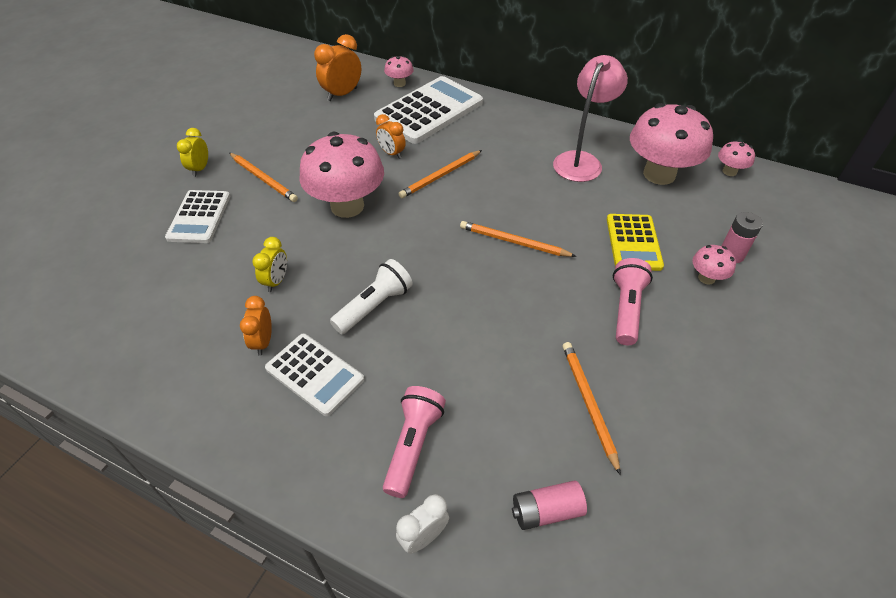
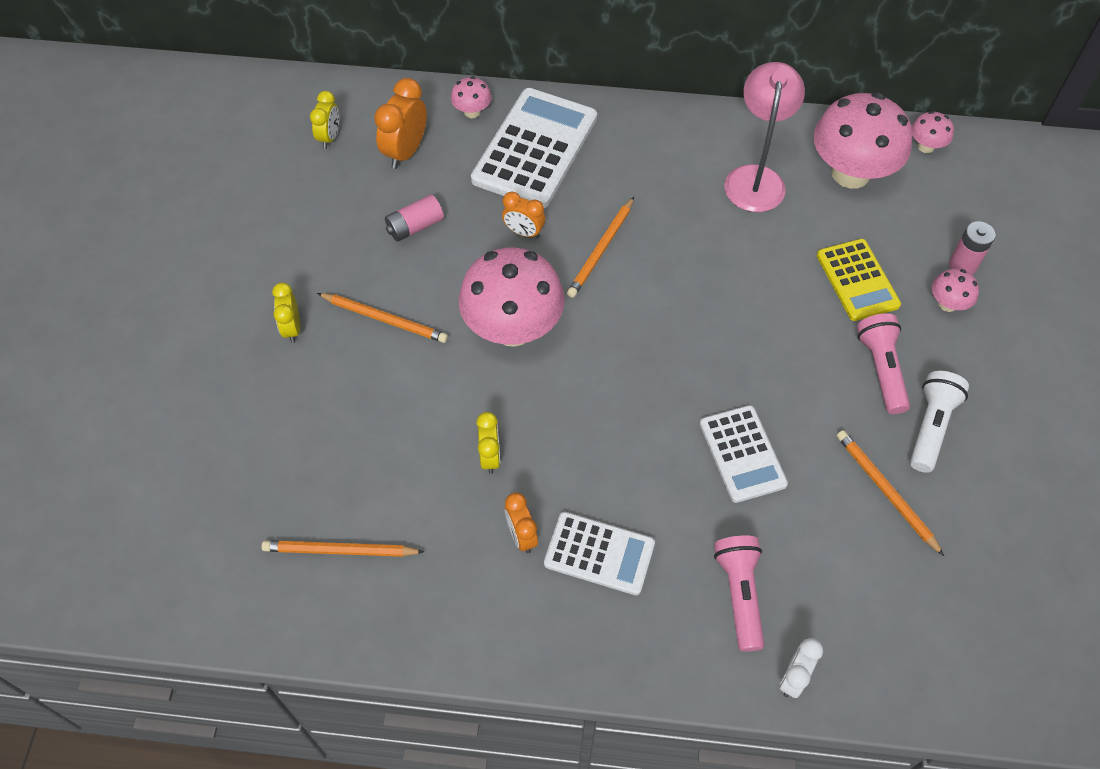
camera: 20 degrees left, 10 degrees up
(199, 217) = (340, 399): white calculator -> white calculator (742, 454)
(300, 77) = (329, 137): none -> yellow clock
(374, 306) = (618, 452): white flashlight -> white flashlight (930, 427)
(514, 242) = (729, 320): orange pencil -> orange pencil (340, 551)
(546, 511) = (891, 613): pink battery -> pink battery (415, 226)

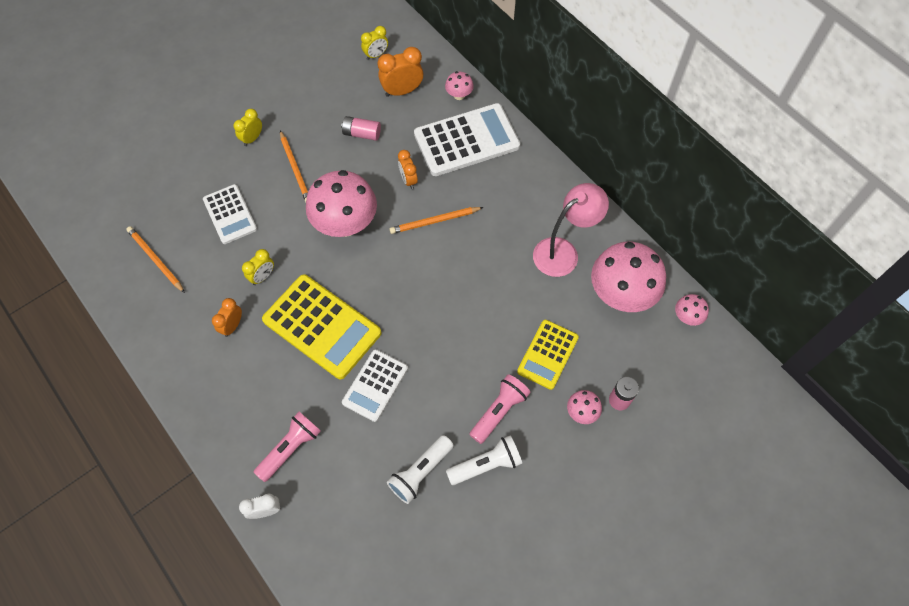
camera: 45 degrees right, 5 degrees up
(599, 553) = (254, 367): white calculator -> white calculator (230, 214)
(618, 448) = (322, 326): none -> yellow calculator
(885, 491) = (420, 472): orange pencil -> white flashlight

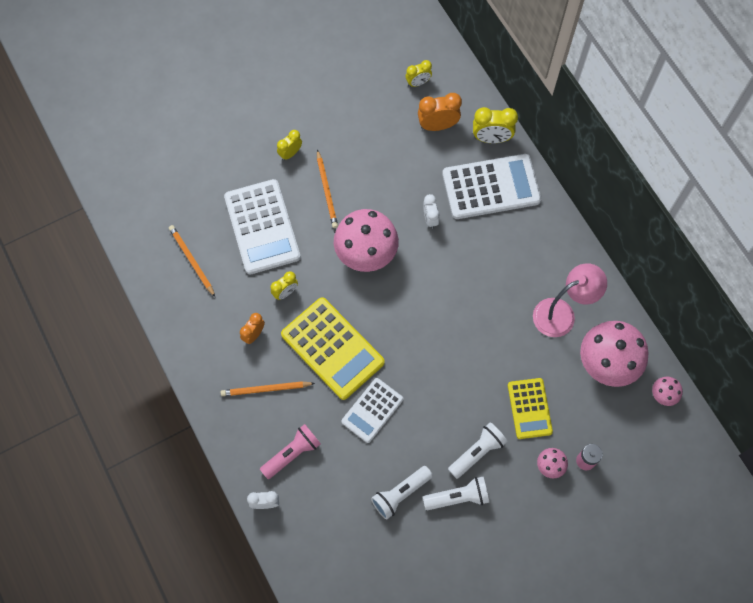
camera: 10 degrees right, 5 degrees up
(230, 214) = (262, 227): white calculator -> white calculator, size x1.66
(362, 134) = (393, 164): pink battery -> none
(408, 180) = (430, 219): orange clock -> white clock
(435, 221) = (448, 264): orange pencil -> orange pencil (266, 389)
(459, 95) = (491, 138): pink mushroom -> yellow clock
(499, 411) = (477, 452): pink flashlight -> white flashlight
(548, 354) = (529, 408): yellow calculator -> yellow calculator turned 45 degrees counterclockwise

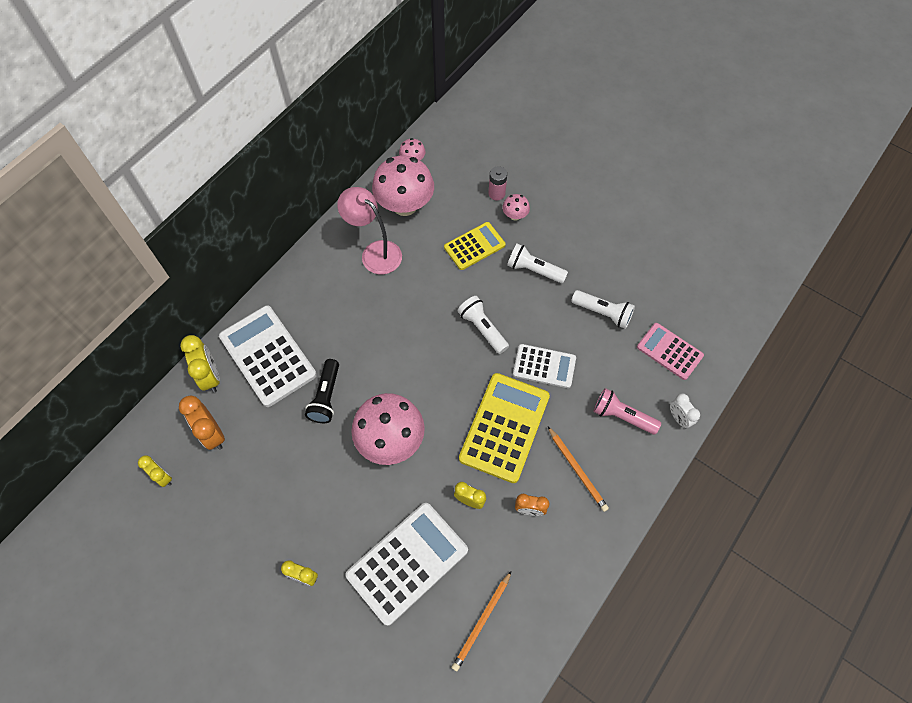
camera: 115 degrees left, 5 degrees down
(327, 191) = (335, 513): orange pencil -> none
(331, 534) = (669, 351): none -> pink calculator
(430, 219) = (326, 397): white clock -> black flashlight
(458, 497) = (579, 270): white flashlight -> white flashlight (482, 329)

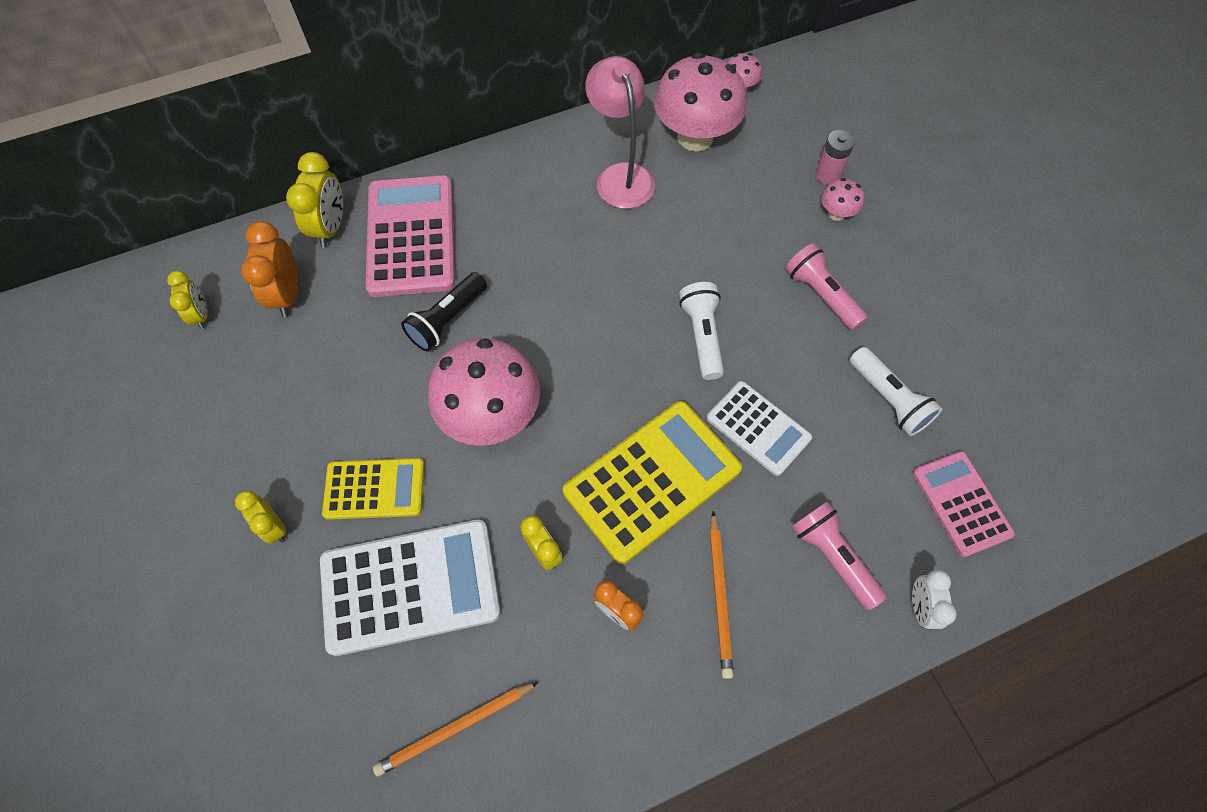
camera: 30 degrees right, 0 degrees up
(267, 356) = (411, 236): white calculator -> pink calculator
(474, 246) = (756, 227): yellow calculator -> yellow calculator (374, 489)
(534, 270) = (821, 295): white flashlight -> pink flashlight

